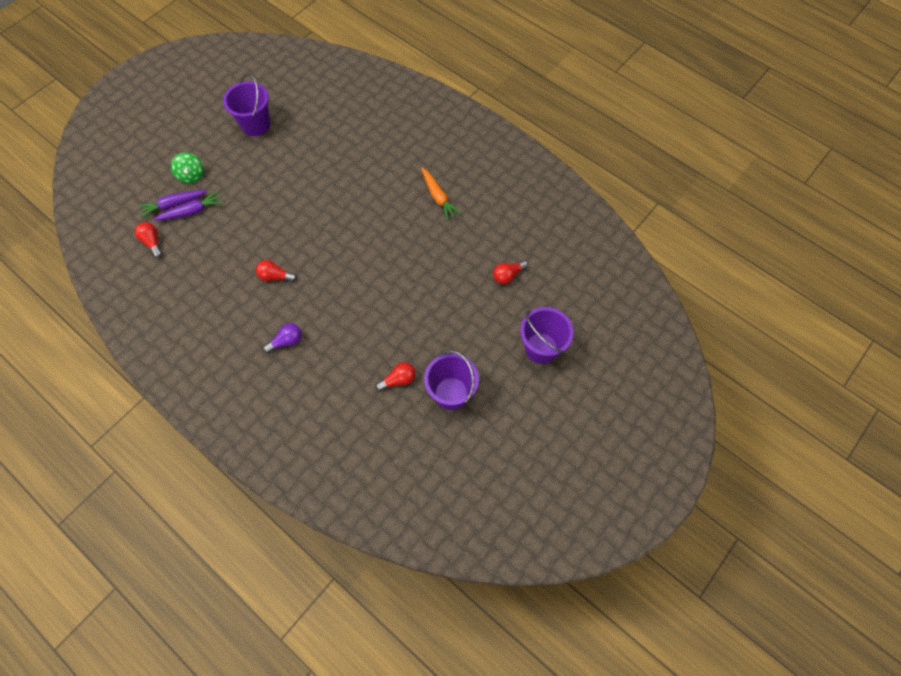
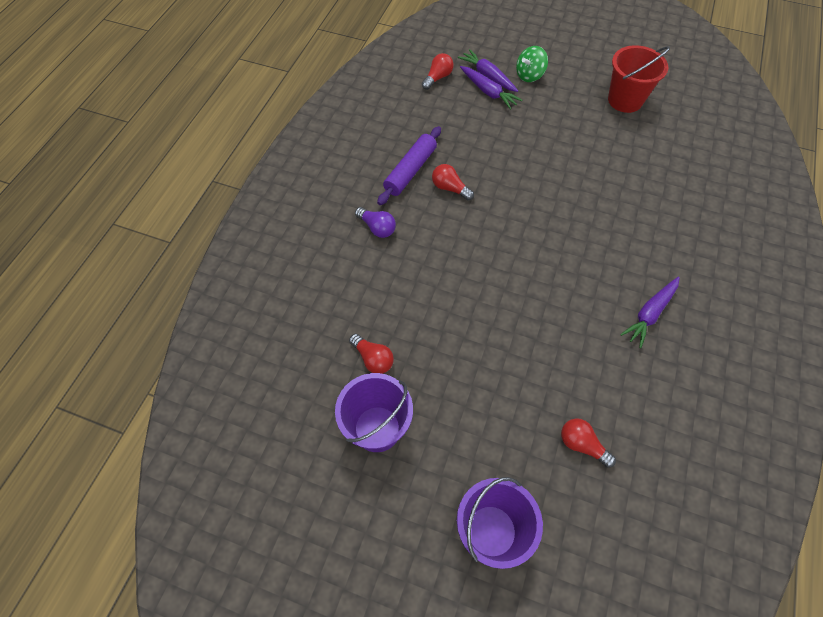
camera: 70 degrees right, 5 degrees down
(242, 298) = (410, 171): none -> purple rolling pin
(256, 125) = (625, 100): purple bucket -> red bucket
(275, 276) = (450, 188): red light bulb -> red light bulb turned 45 degrees counterclockwise
(438, 197) = (650, 314): orange carrot -> purple carrot

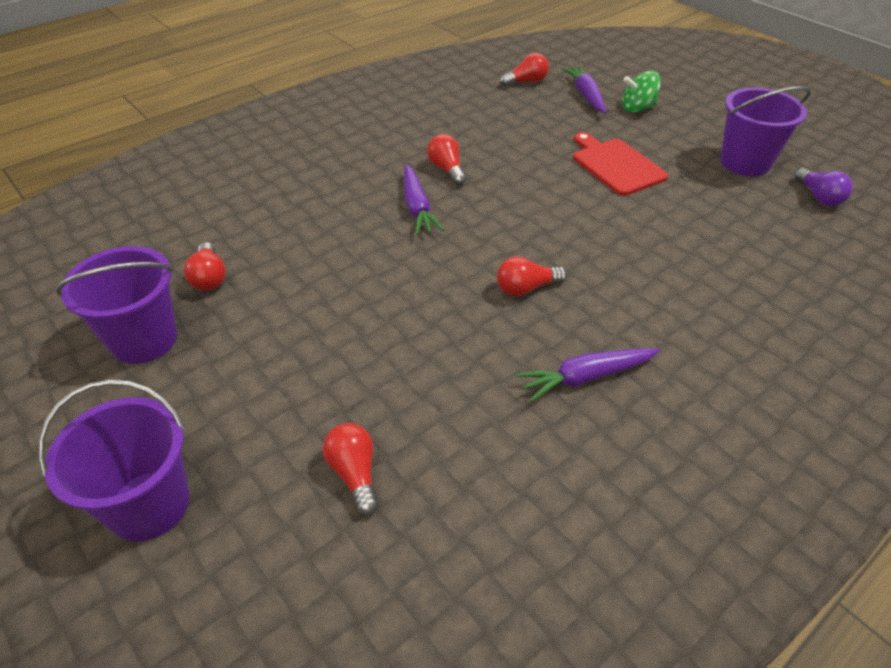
camera: 30 degrees right, 15 degrees down
(377, 228) = (334, 174): purple light bulb -> purple light bulb (818, 197)
(410, 171) = (419, 142): purple rolling pin -> none
(488, 92) = (573, 107): purple carrot -> purple carrot (417, 207)
(552, 136) = (616, 165): none -> red cutting board
(573, 266) = (526, 288): none -> red light bulb
(625, 100) = (745, 163): red bucket -> purple bucket

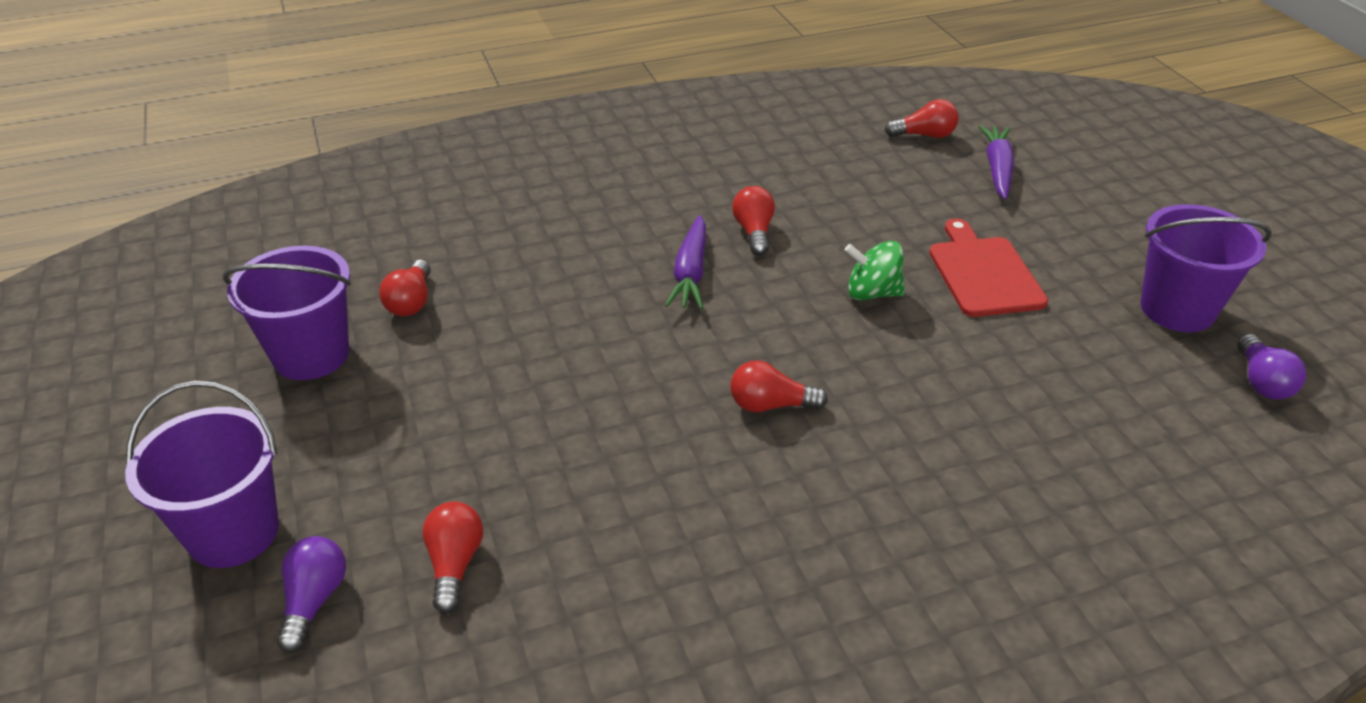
camera: 20 degrees right, 5 degrees down
(251, 540) = (314, 601): none -> purple light bulb
(586, 377) = (783, 534): purple carrot -> none
(637, 108) = (1062, 201): green spinning top -> green spinning top (872, 293)

